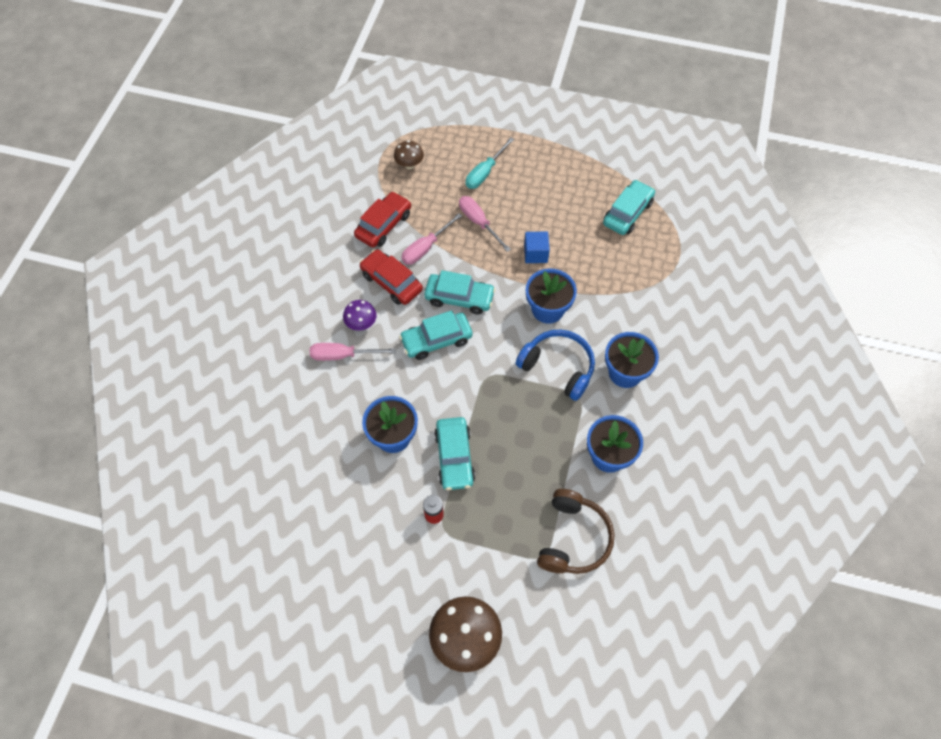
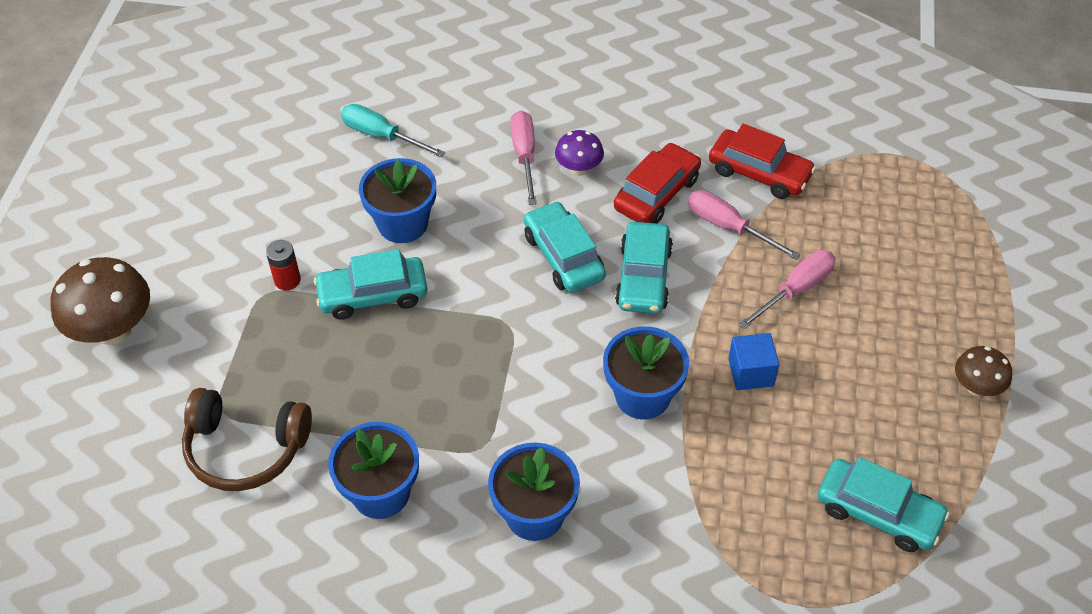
camera: 85 degrees right, 10 degrees down
(409, 164) = (888, 190): brown mushroom -> brown mushroom (976, 387)
(485, 173) = (903, 290): turquoise screwdriver -> turquoise screwdriver (381, 136)
(558, 367) = (533, 416): blue headphones -> none

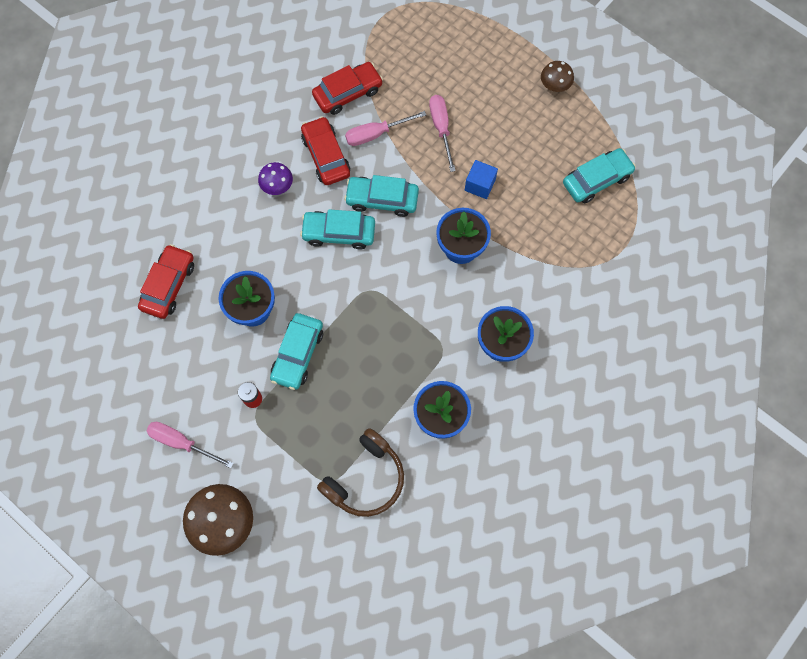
camera: 60 degrees left, 20 degrees up
(381, 136) = (169, 285): turquoise screwdriver -> red car
(524, 155) = (245, 210): pink screwdriver -> pink screwdriver (182, 443)
(643, 277) = (382, 199): turquoise car -> turquoise car turned 150 degrees clockwise

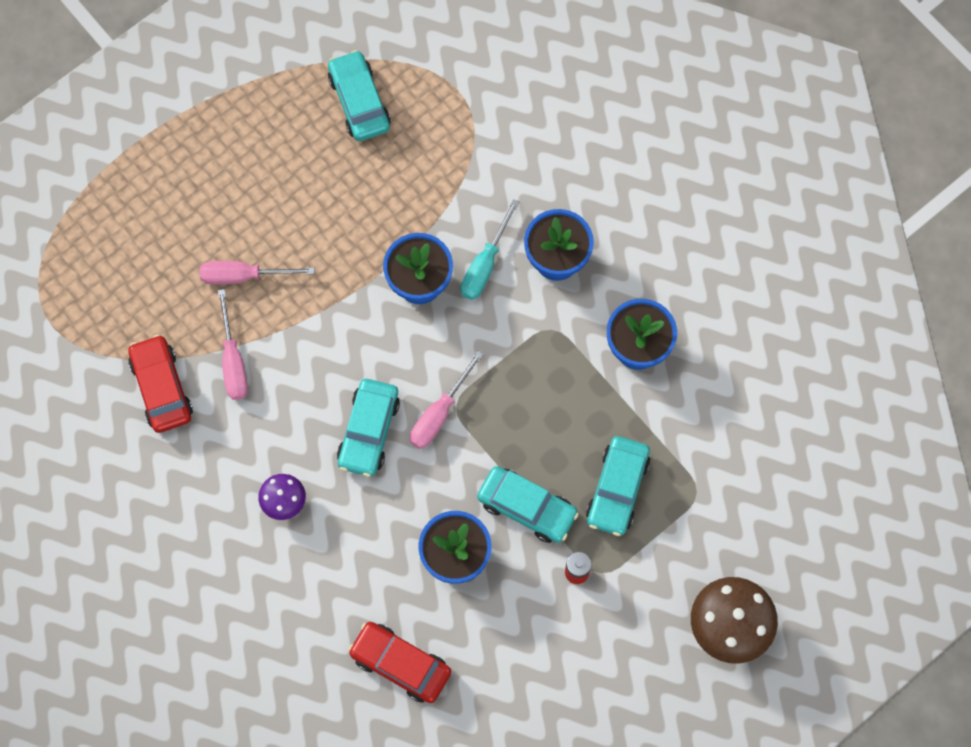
camera: 80 degrees left, 0 degrees up
(182, 443) = (620, 669): pink screwdriver -> pink screwdriver (439, 413)
(326, 156) = (252, 431): red car -> none
(365, 478) = (700, 449): brown headphones -> none
(382, 199) = (332, 369): turquoise car -> turquoise car (617, 489)
(480, 185) = (336, 243): blue cube -> none
(485, 292) = (485, 264): none -> turquoise screwdriver
(554, 86) = (213, 123): brown mushroom -> none

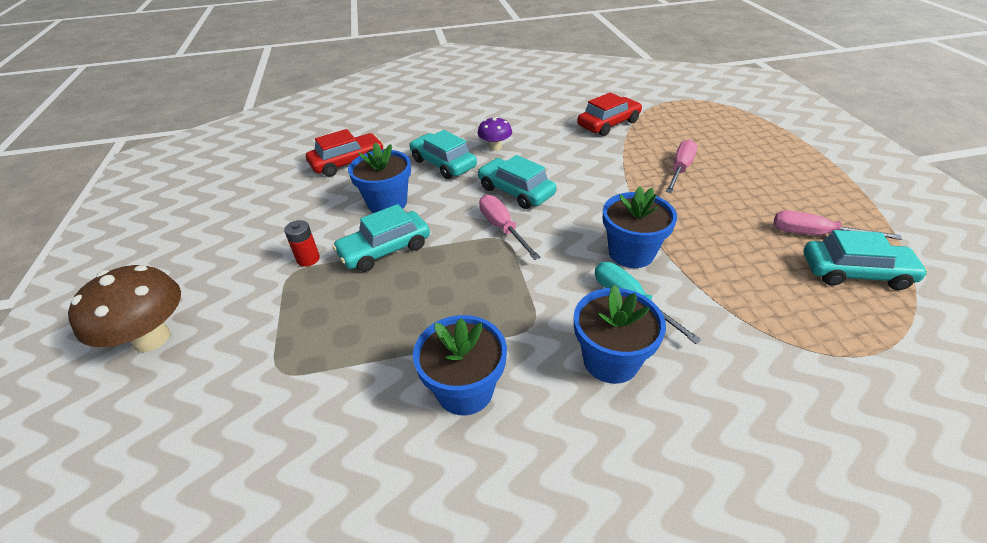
camera: 120 degrees right, 30 degrees down
(162, 388) = (608, 124): red car -> red car turned 45 degrees counterclockwise
(233, 361) = (611, 151): pink screwdriver -> pink screwdriver (815, 234)
(617, 489) = (343, 311): turquoise car -> turquoise car (443, 164)

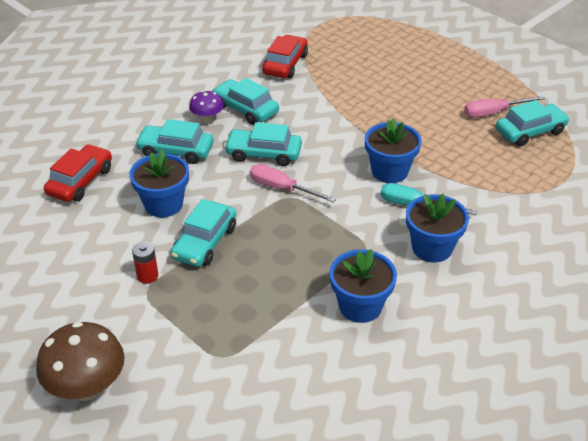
camera: 35 degrees left, 0 degrees up
(536, 149) = (245, 109): none -> turquoise car
(680, 169) = (373, 90): pink screwdriver -> none

